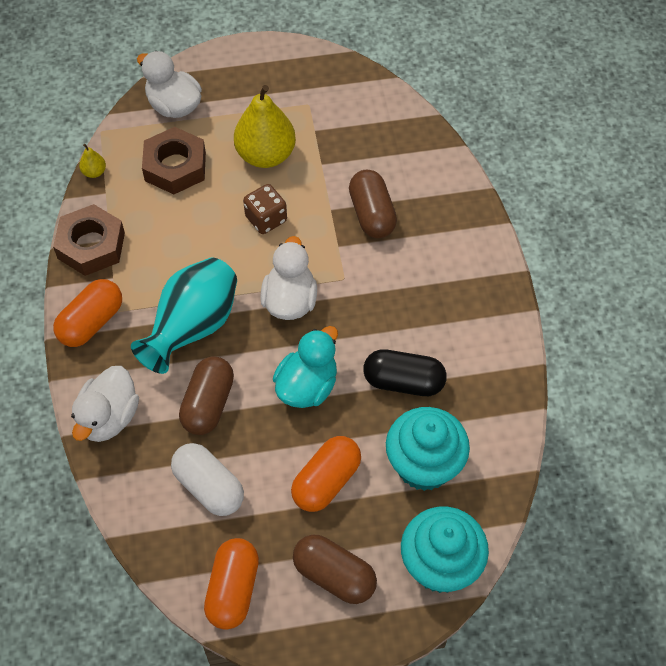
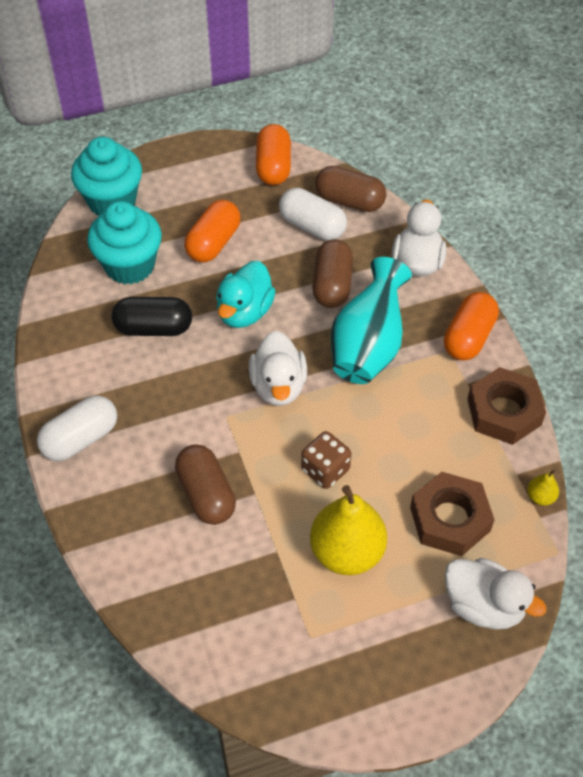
camera: 170 degrees right, 5 degrees down
(334, 575) = (196, 185): brown capsule -> brown capsule (349, 201)
(479, 278) = (80, 439): none -> white capsule

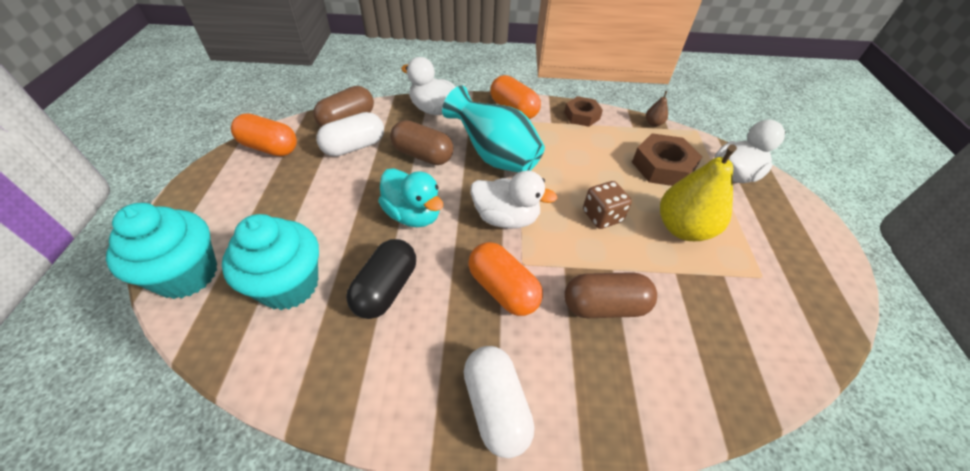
camera: 70 degrees left, 5 degrees down
(213, 243) = (318, 211): orange capsule -> orange capsule (503, 289)
(504, 412) = (582, 115): brown nut -> brown nut, size x0.66
(540, 497) = (653, 123): yellow pear -> brown pear

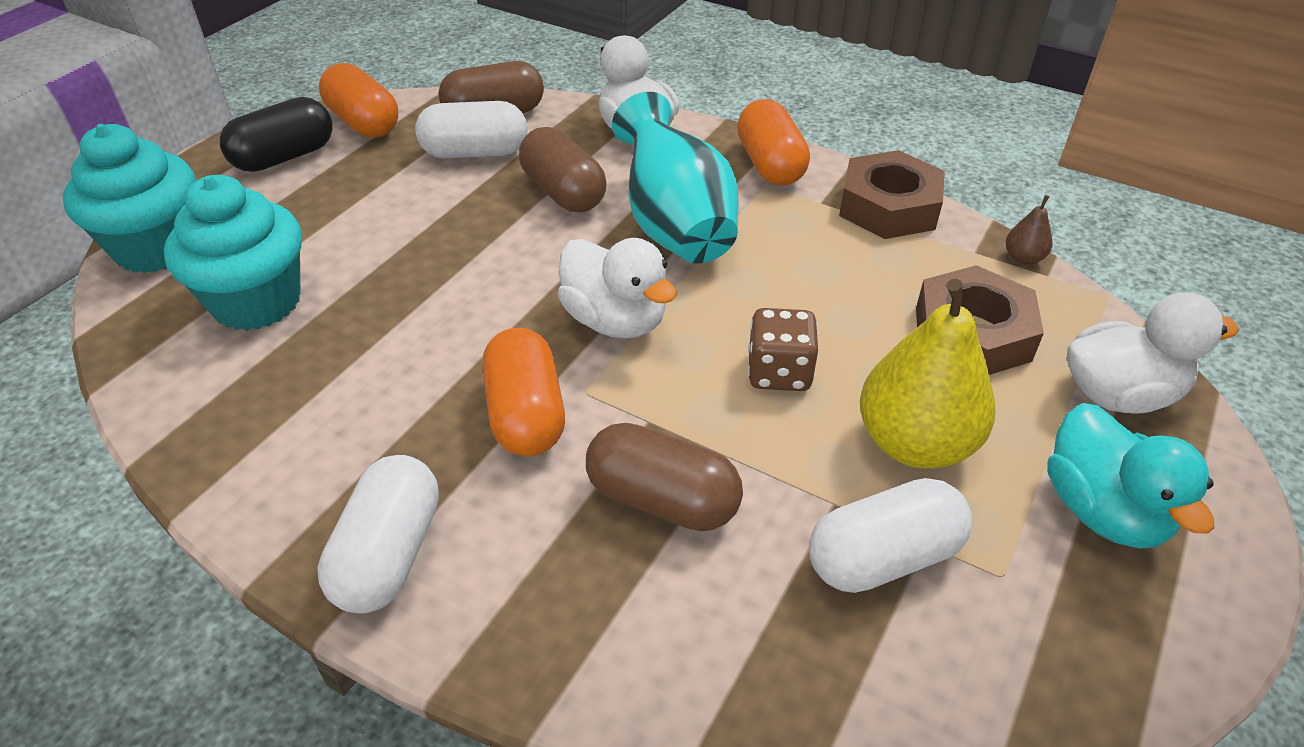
camera: 30 degrees right, 5 degrees down
(386, 289) = (368, 351): black capsule -> black capsule (285, 157)
(413, 215) = (482, 270): turquoise duck -> turquoise duck (1102, 510)
(582, 115) = (888, 207): brown nut -> brown nut, size x1.52
(715, 290) = (883, 557): none -> white capsule

